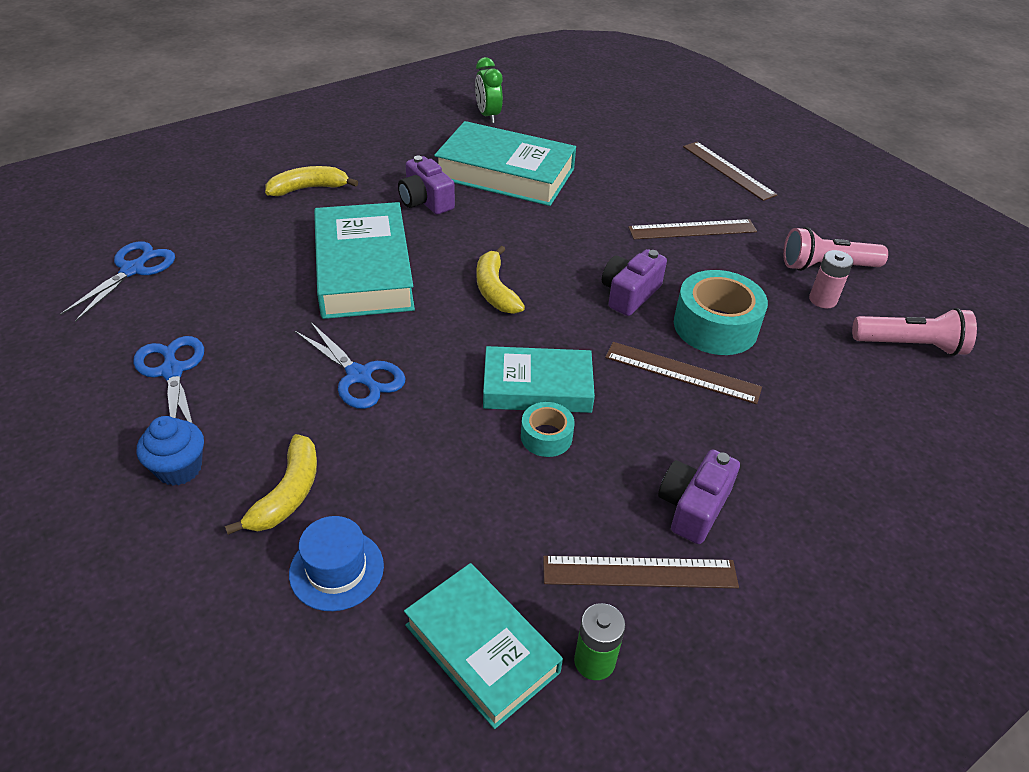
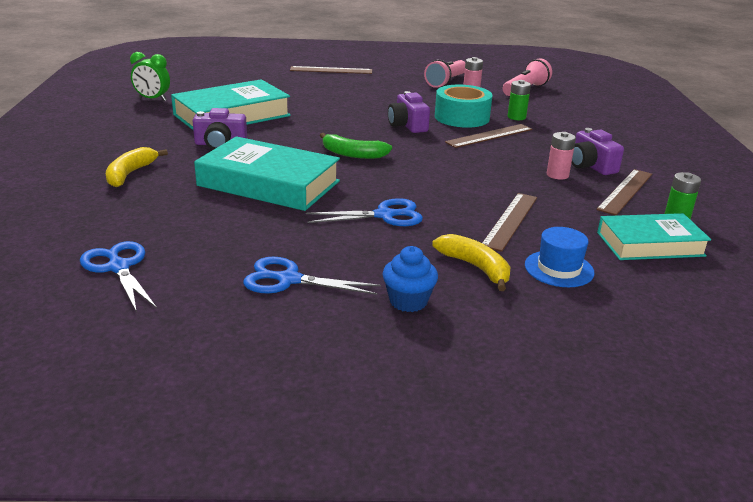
camera: 55 degrees left, 15 degrees down
(495, 290) = (353, 154): yellow banana -> green banana
(537, 387) = (459, 171): turquoise book -> none
(546, 437) = (504, 181): turquoise tape -> none
(621, 481) = (557, 175): none -> pink battery
(692, 229) = (372, 94): brown ruler -> brown ruler (510, 220)
(785, 374) = (516, 117): none -> green battery

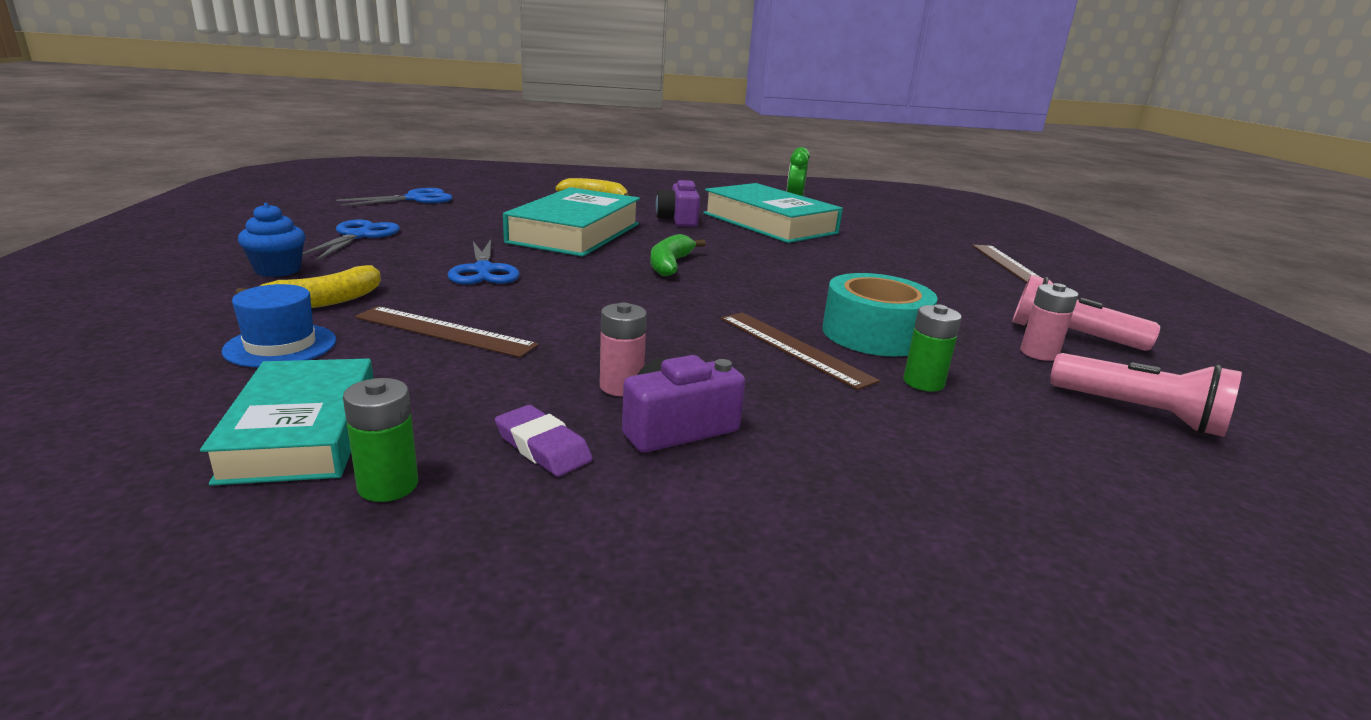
camera: 85 degrees right, 5 degrees down
(407, 125) = (801, 296): purple camera -> none
(625, 191) = (543, 447): brown ruler -> purple eraser

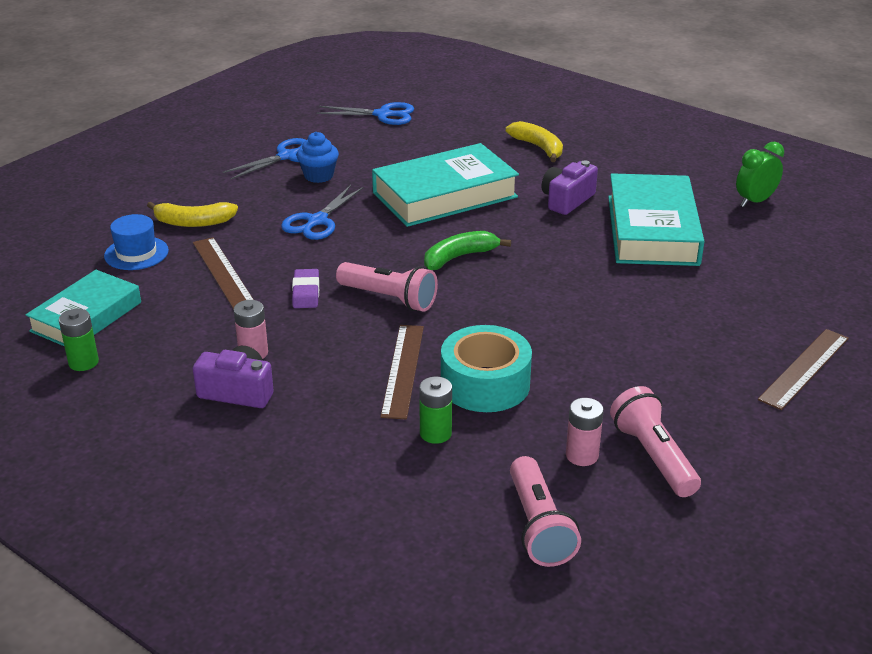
camera: 45 degrees right, 10 degrees up
(278, 270) = (202, 183): blue cupcake -> blue cupcake (319, 176)
(543, 447) = (164, 372): purple eraser -> purple eraser (306, 292)
(669, 304) = (389, 298): none -> pink flashlight

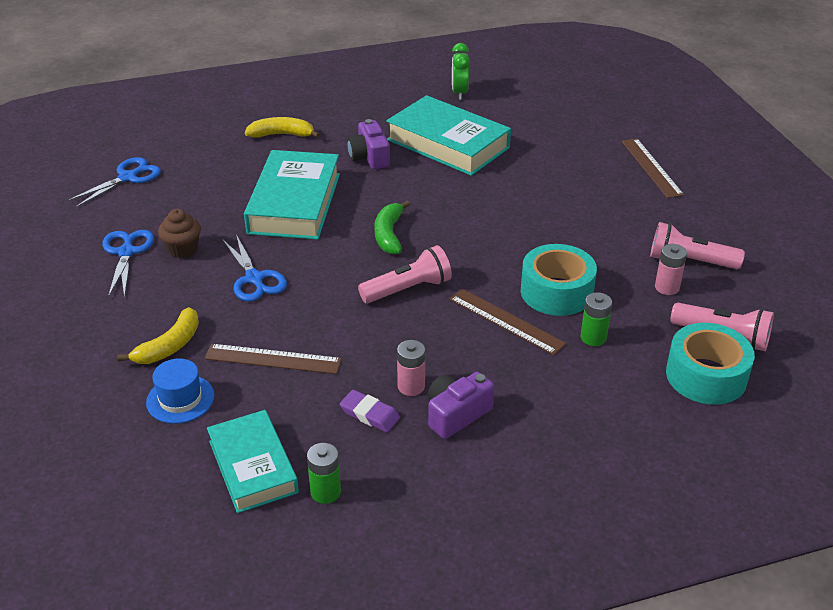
camera: 55 degrees left, 5 degrees up
(306, 292) = (354, 326): purple eraser -> purple eraser (369, 414)
(319, 176) = (183, 249): blue cupcake -> brown cupcake
(453, 535) = (706, 376): none -> turquoise tape

